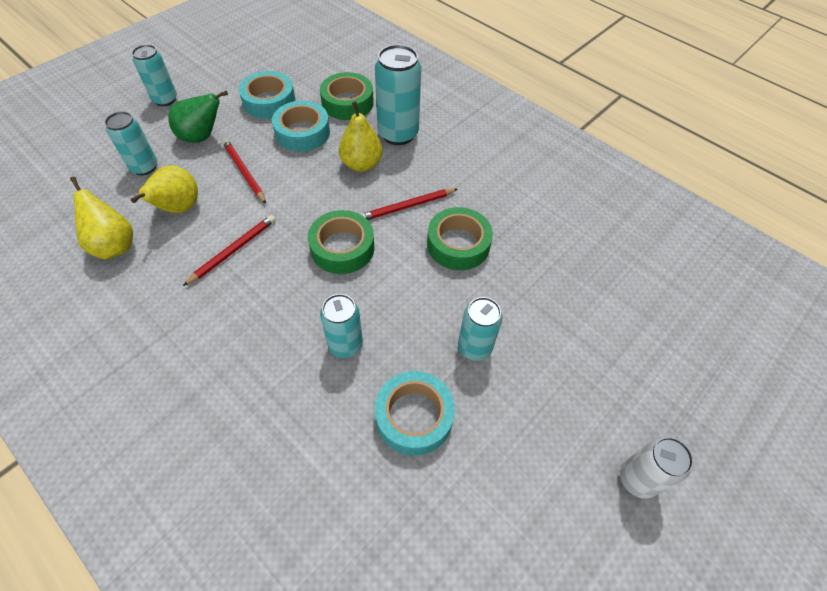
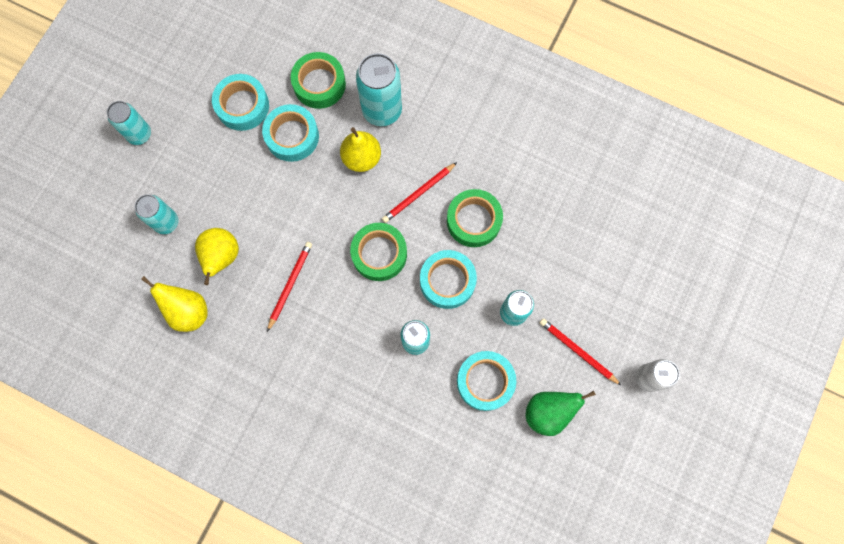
camera: 15 degrees left, 20 degrees up
(202, 137) = (200, 171): green pear -> green pear (548, 412)
(244, 172) = (259, 200): red pencil -> red pencil (577, 351)
(407, 293) = (447, 281): none -> turquoise tape

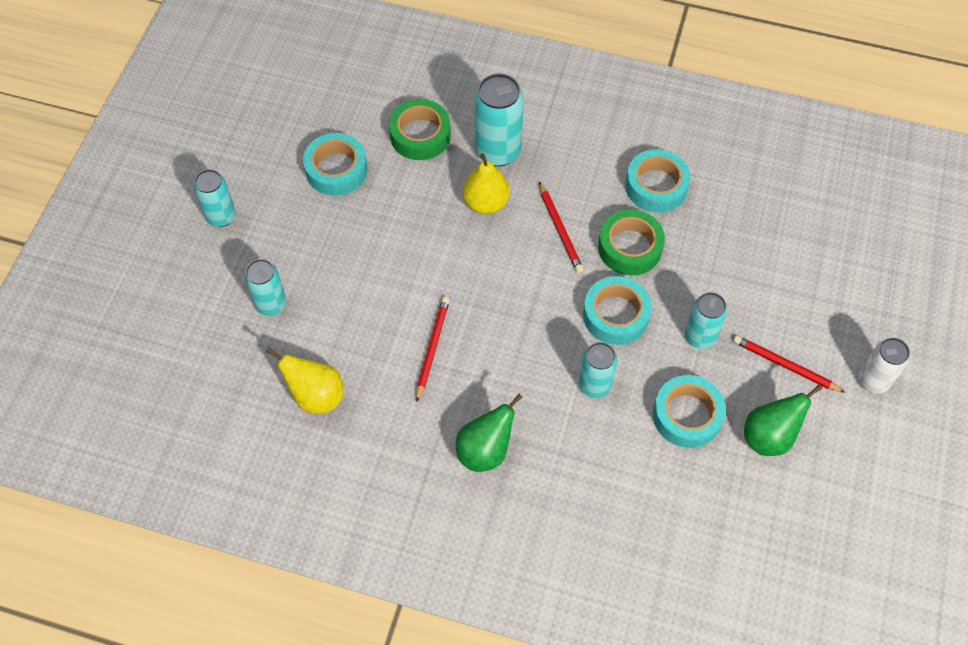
camera: 10 degrees left, 15 degrees down
(222, 257) = (344, 331): yellow pear -> none
(292, 136) = (400, 192): turquoise tape -> turquoise tape (656, 186)
(314, 383) = (485, 451): none -> green pear
(379, 254) = (529, 299): green tape -> none
(419, 194) = (560, 229): red pencil -> red pencil turned 60 degrees counterclockwise

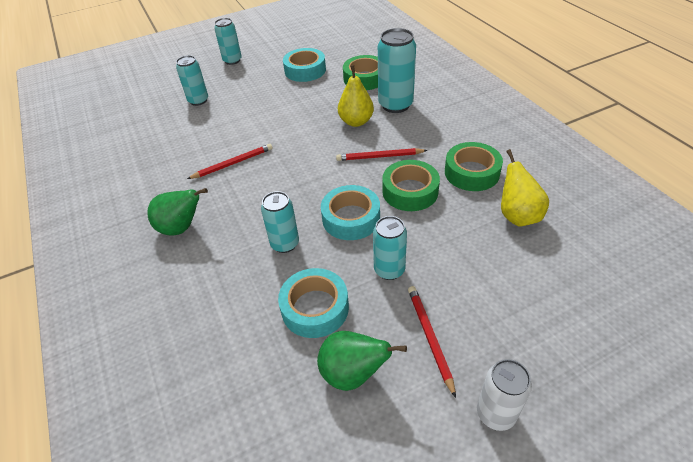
camera: 50 degrees right, 15 degrees down
(316, 396) = (155, 146): yellow pear -> yellow pear (517, 216)
(560, 229) = (379, 157): red pencil -> red pencil turned 60 degrees clockwise
(656, 186) = (471, 172): turquoise tape -> green tape

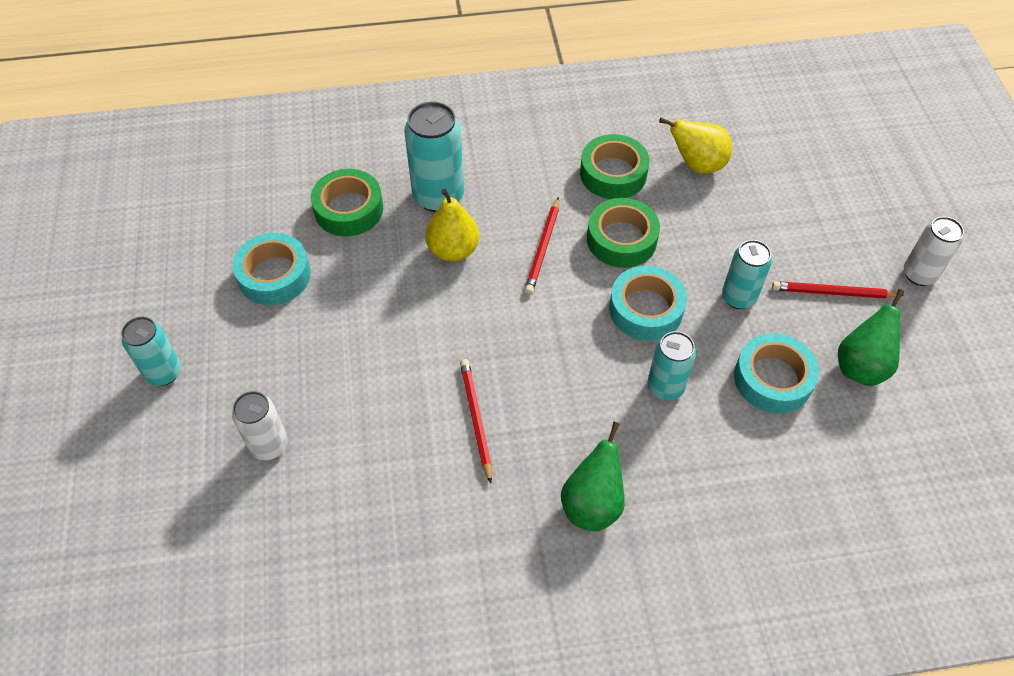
camera: 75 degrees left, 10 degrees up
(198, 100) = (269, 445): turquoise can -> white can

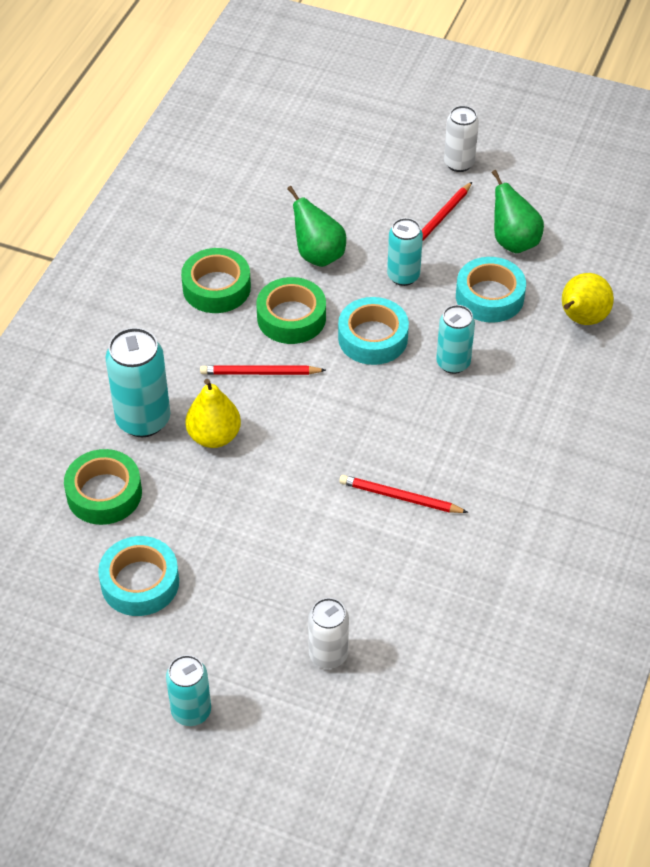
camera: 60 degrees left, 5 degrees down
(543, 248) = (260, 373): red pencil -> red pencil turned 135 degrees clockwise
(592, 504) = (524, 458): green pear -> green pear (318, 255)
(697, 165) = (251, 229): yellow pear -> yellow pear (581, 319)

